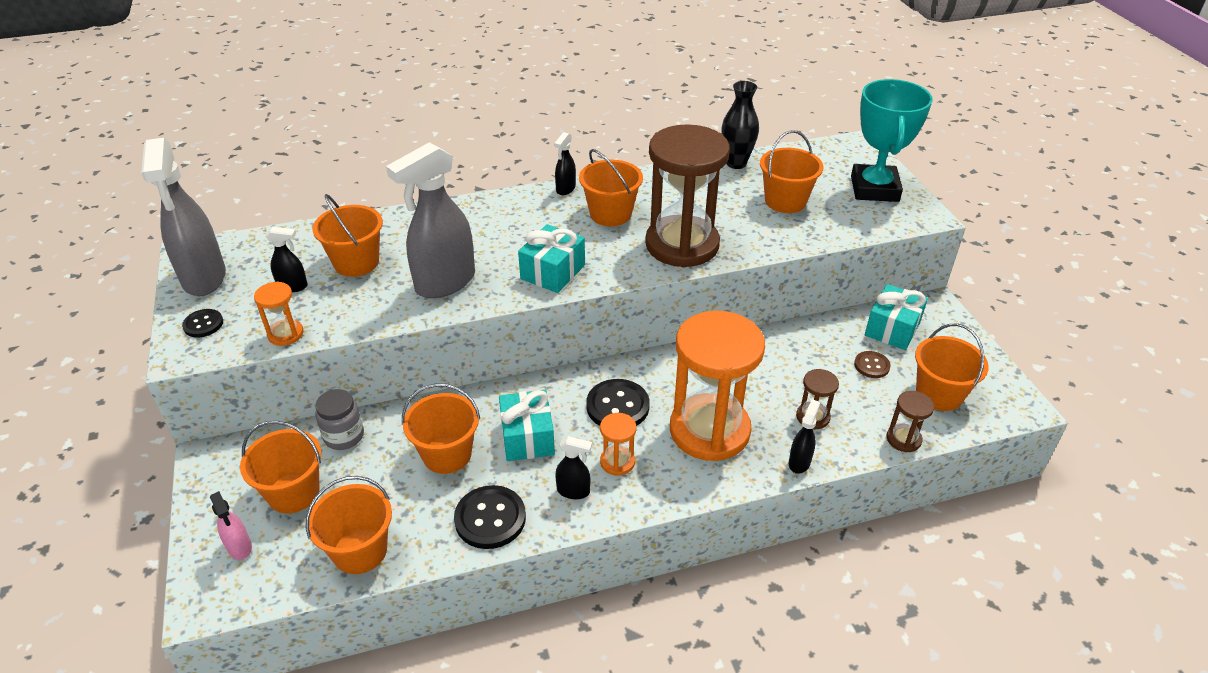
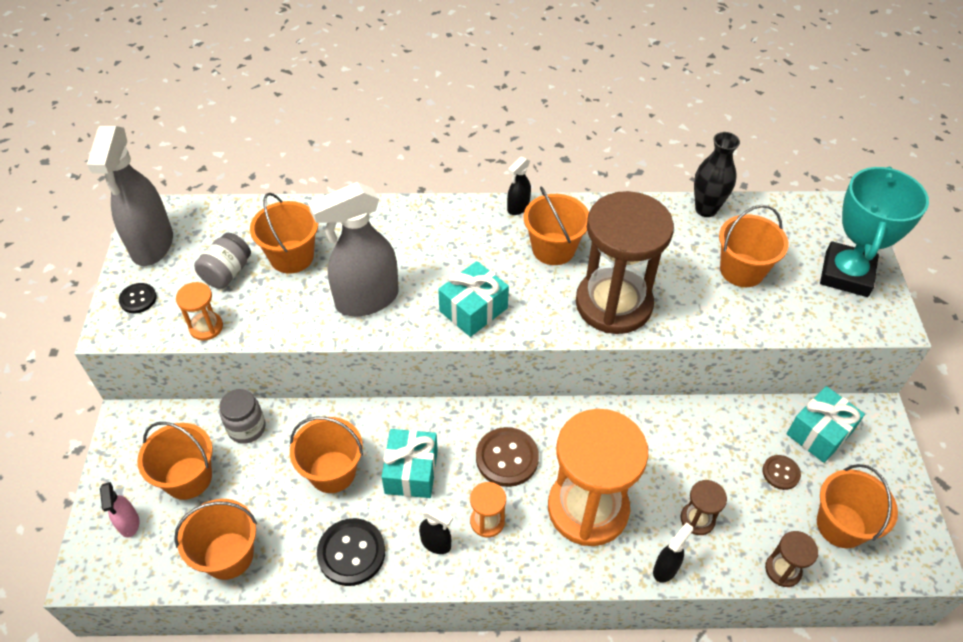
camera: 15 degrees right, 10 degrees up
(293, 286) = (227, 273): black spray bottle -> grey jar
(617, 406) = (507, 458): black button -> brown button

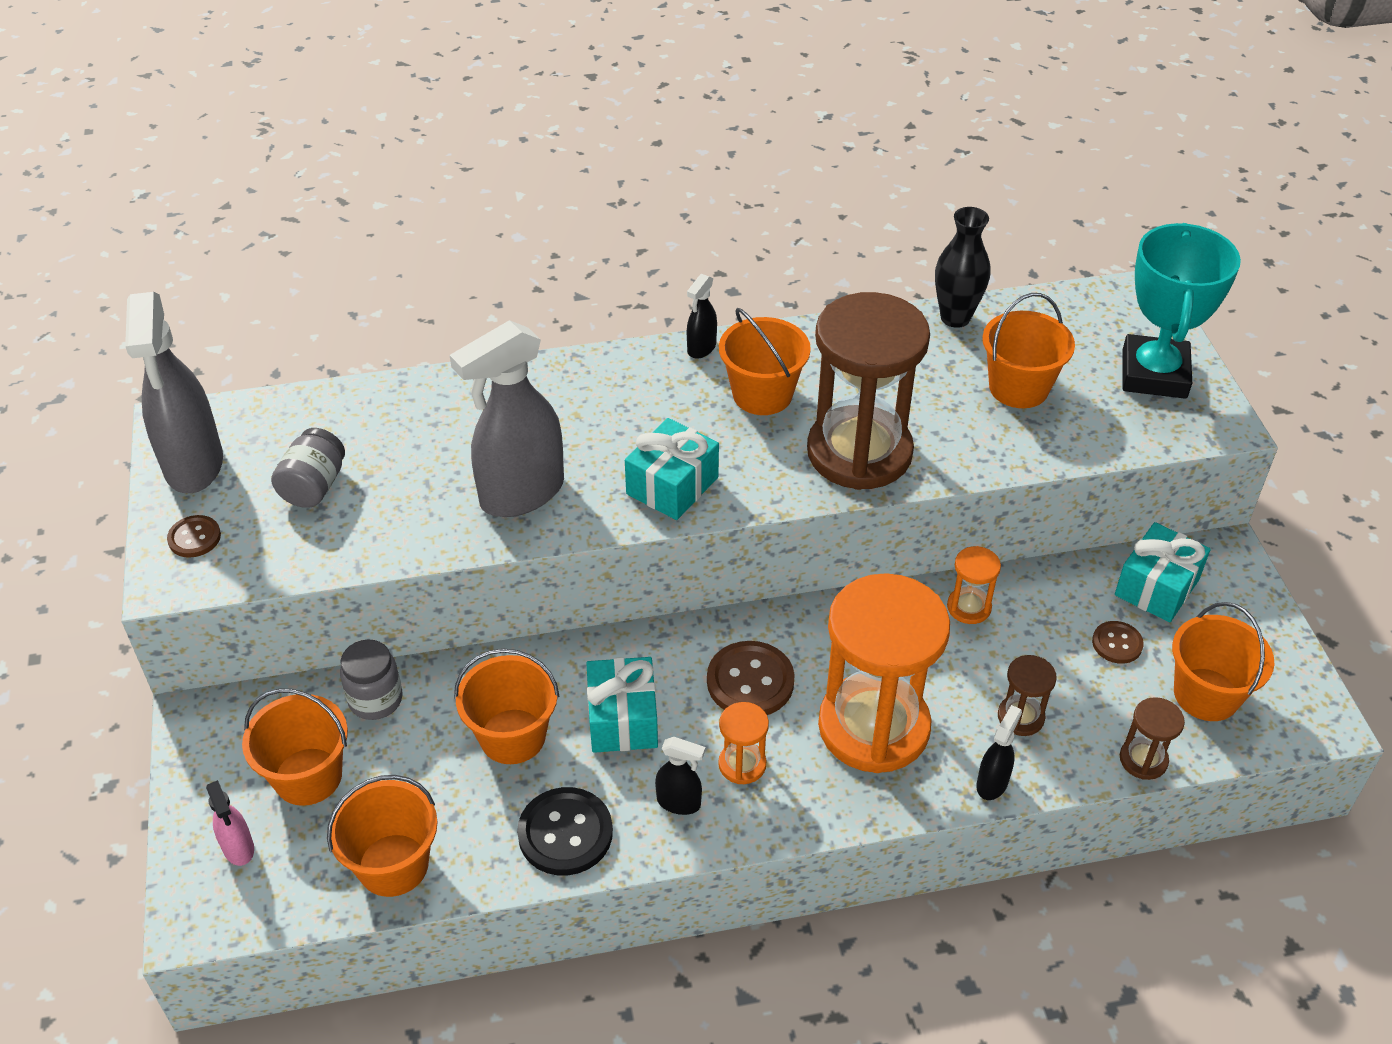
camera: 10 degrees left, 5 degrees down
(138, 299) = (194, 538): black button -> brown button
(206, 327) = (304, 560): orange hourglass -> orange hourglass (969, 607)
(292, 257) = (401, 453): orange bucket -> none

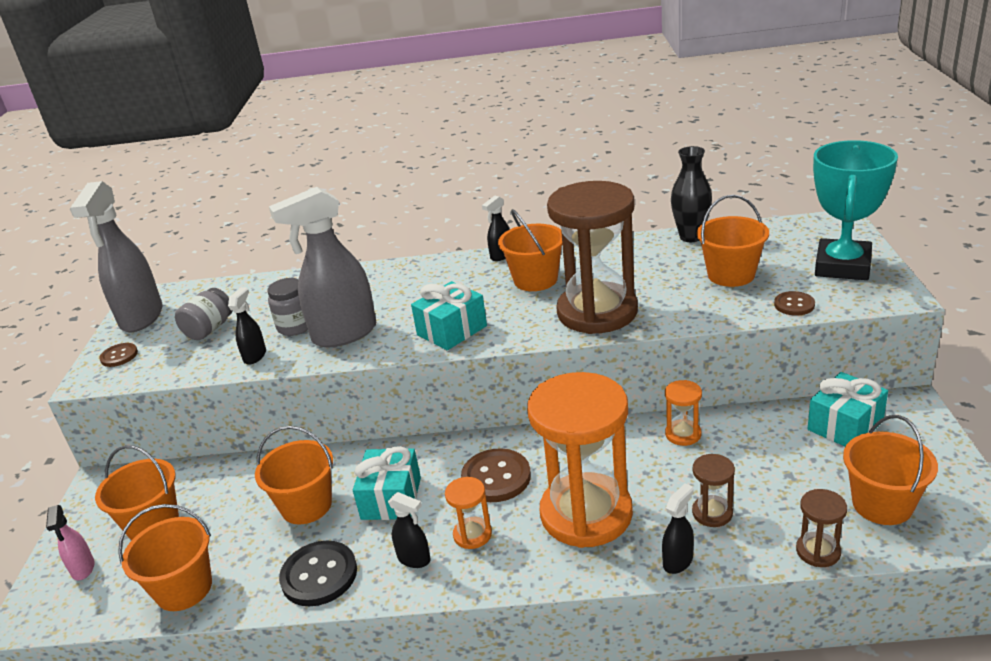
camera: 15 degrees right, 15 degrees down
(375, 699) = (221, 477): grey jar -> grey jar (295, 326)
(405, 534) = (255, 356): none -> black spray bottle
(1117, 643) = (805, 463): brown button -> brown button (794, 305)

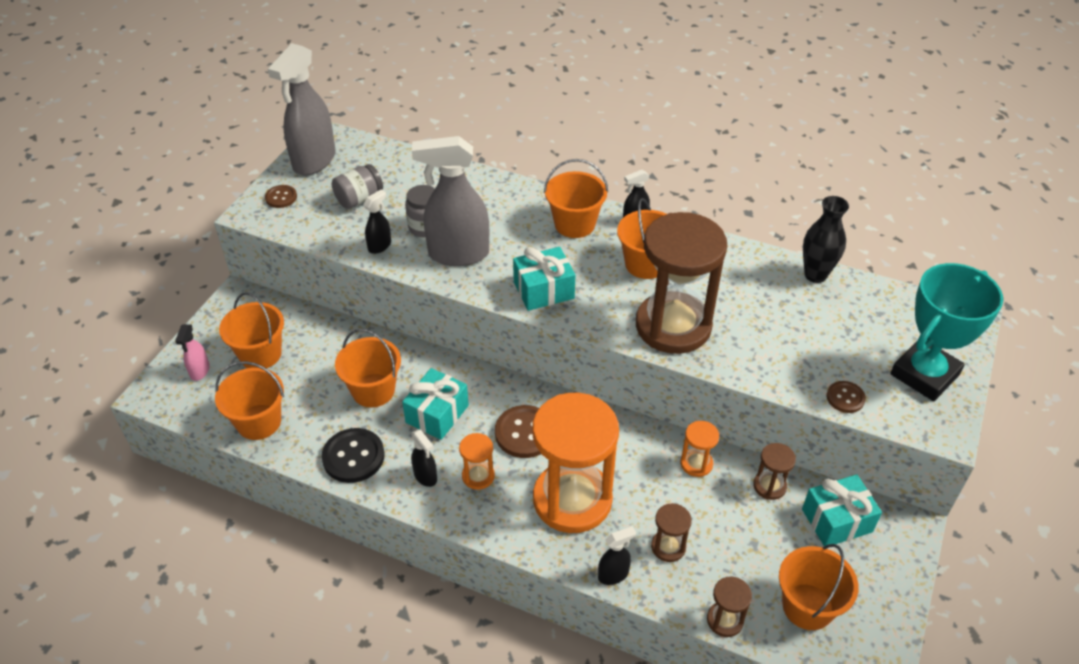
camera: 20 degrees right, 15 degrees up
(731, 275) = (817, 337): orange bucket -> orange bucket (574, 224)
(763, 424) = (769, 486): none -> brown hourglass

